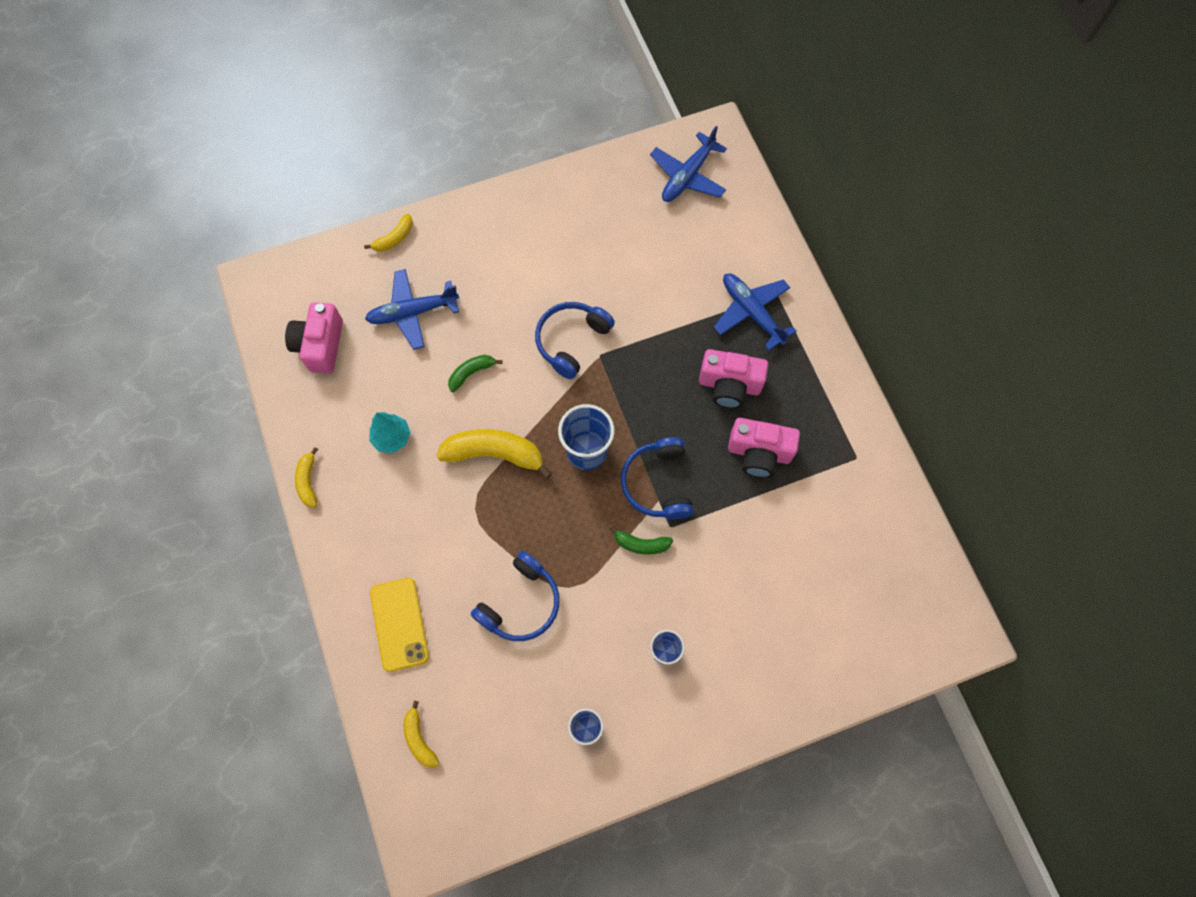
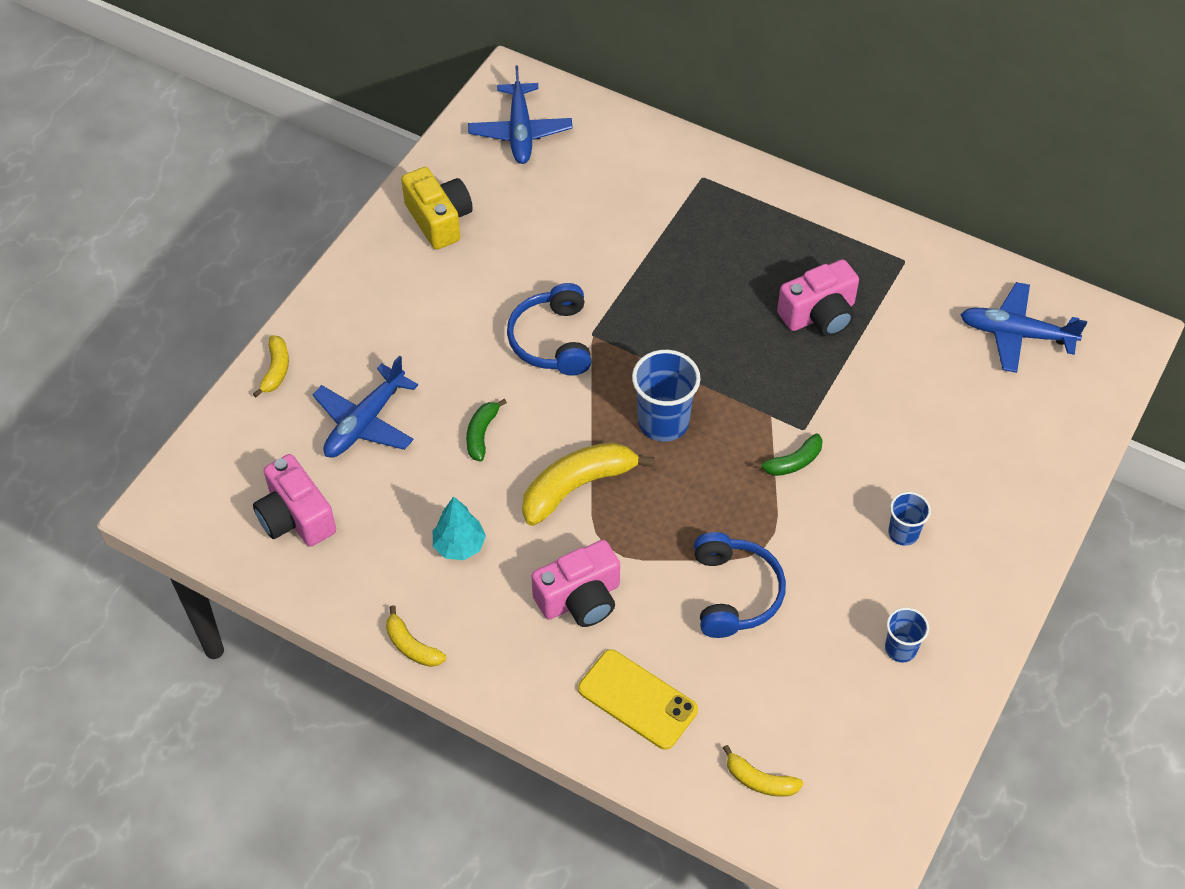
camera: 40 degrees left, 15 degrees down
(580, 204) = (439, 220): none -> yellow camera
(657, 483) = (756, 402): blue headphones -> none
(729, 385) = (737, 278): pink camera -> pink camera (580, 598)
(751, 312) = (695, 206): blue plane -> blue plane (1015, 334)

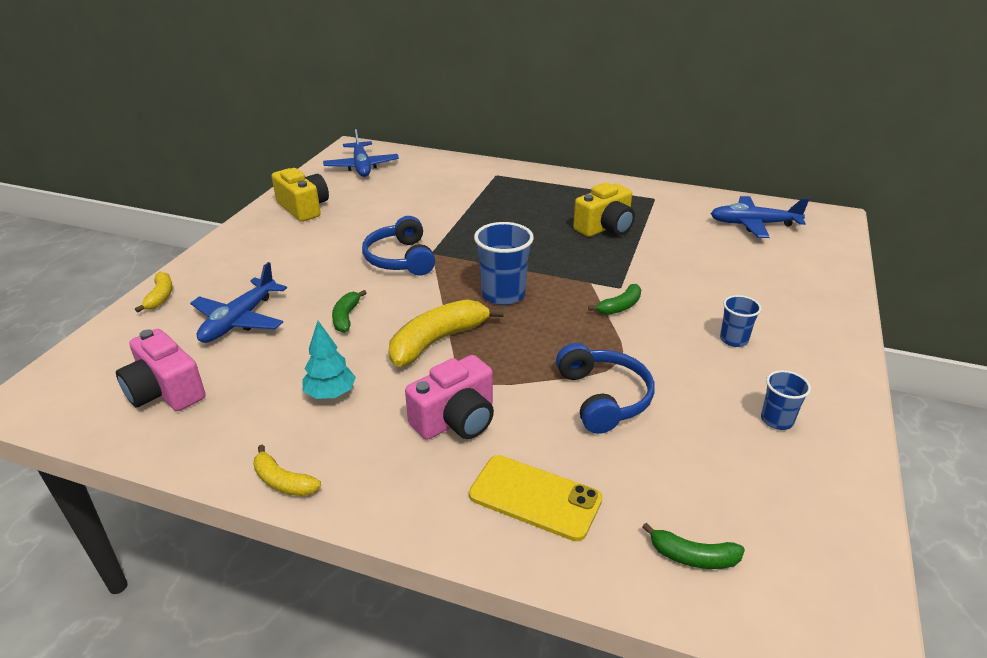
camera: 10 degrees left, 20 degrees down
(759, 780) = (692, 557): yellow banana -> green banana
(819, 315) = (605, 228): pink camera -> yellow camera

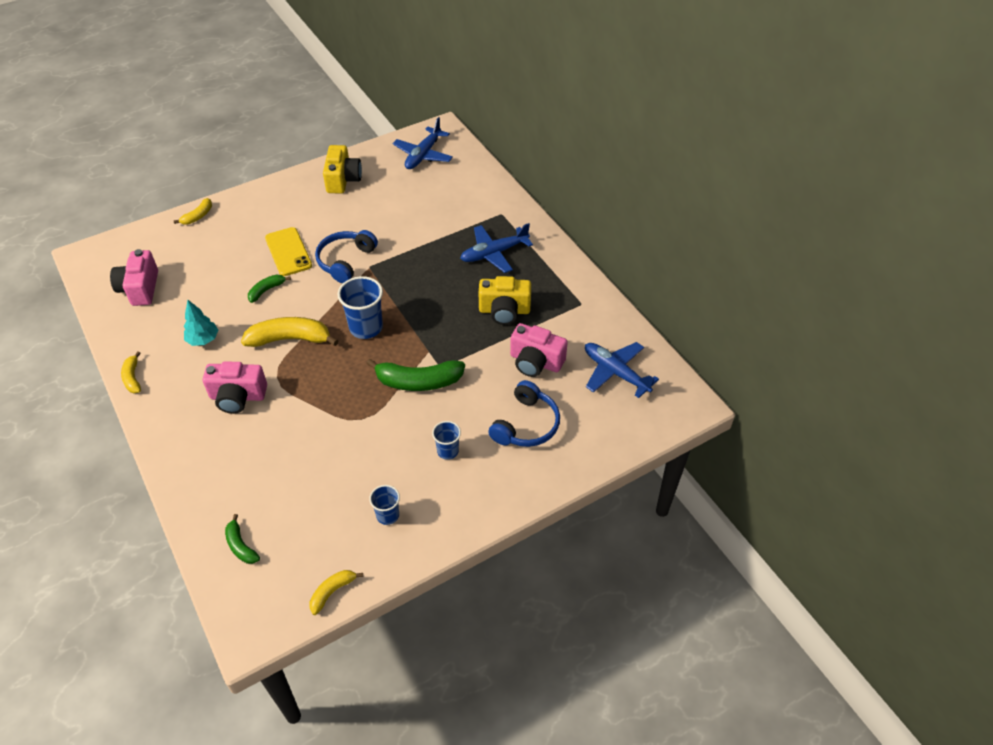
camera: 40 degrees right, 15 degrees up
(239, 320) = (215, 259): blue plane -> blue plane (494, 253)
(535, 497) = (217, 465): yellow phone -> yellow phone (288, 252)
(603, 398) = (322, 435): blue headphones -> blue headphones (526, 425)
(619, 306) = (418, 381): green banana -> green banana, size x1.86
(687, 246) = (535, 362): none -> pink camera
(852, 524) = (332, 592): none -> yellow banana

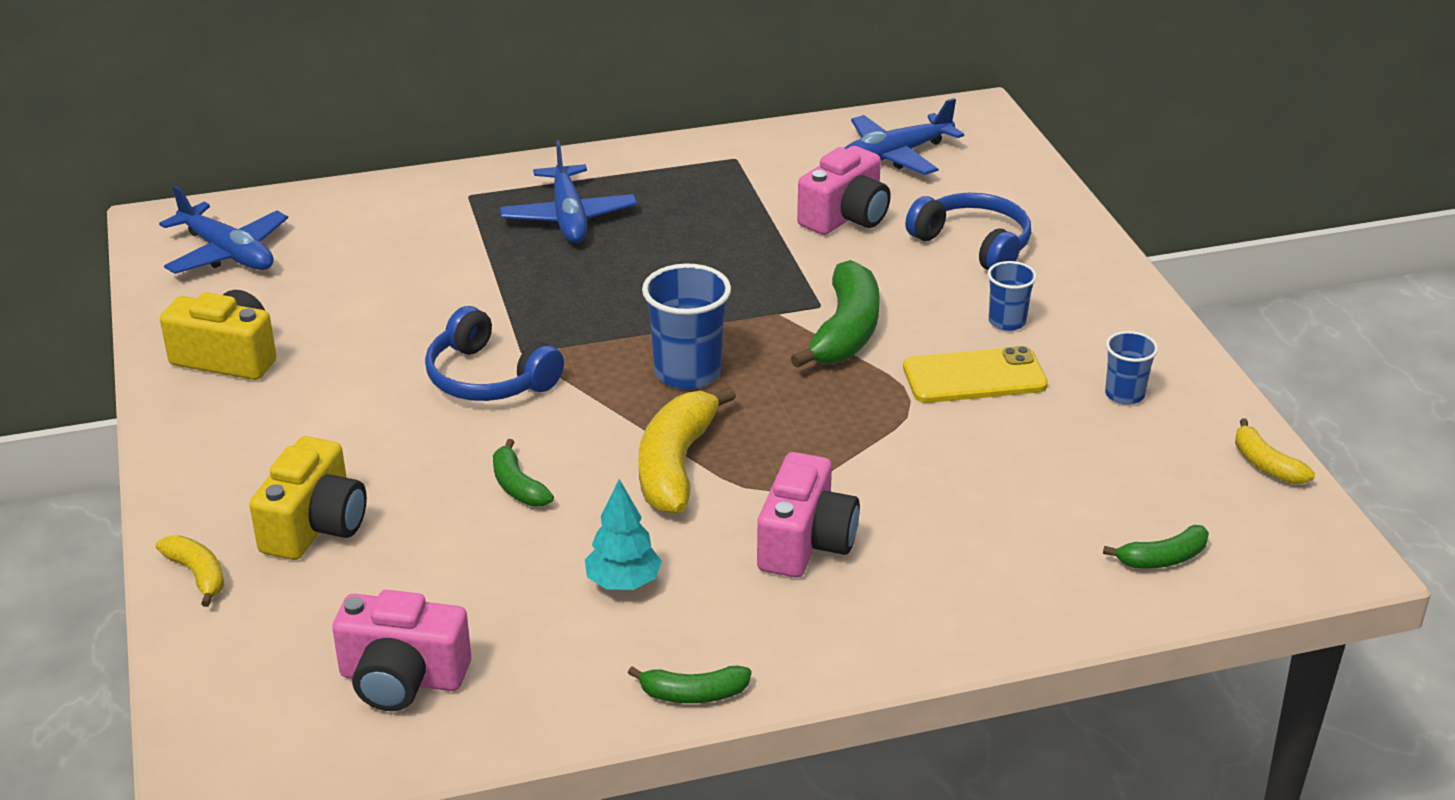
camera: 75 degrees left, 15 degrees down
(133, 378) = (693, 694): yellow banana -> green banana
(288, 252) = (414, 448): yellow phone -> yellow phone (974, 377)
(504, 311) = (716, 227): yellow camera -> yellow camera (315, 526)

